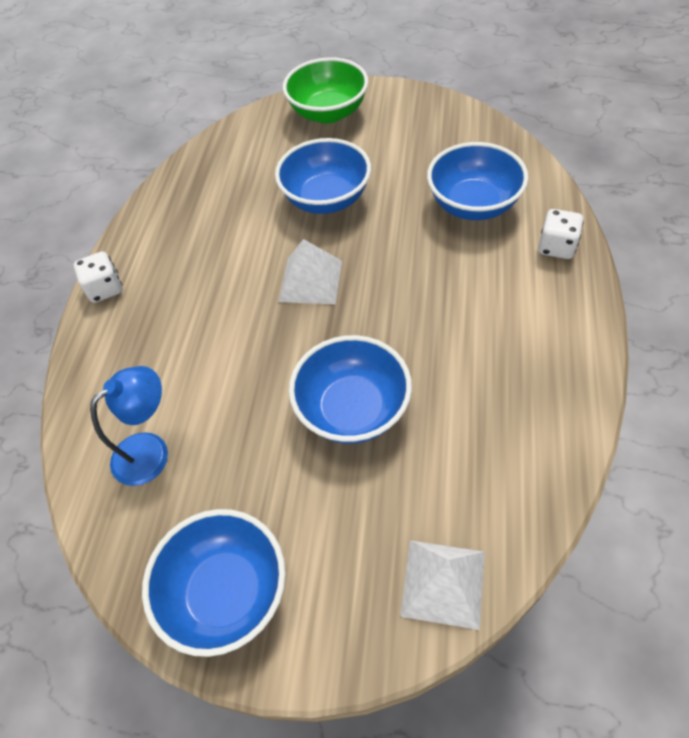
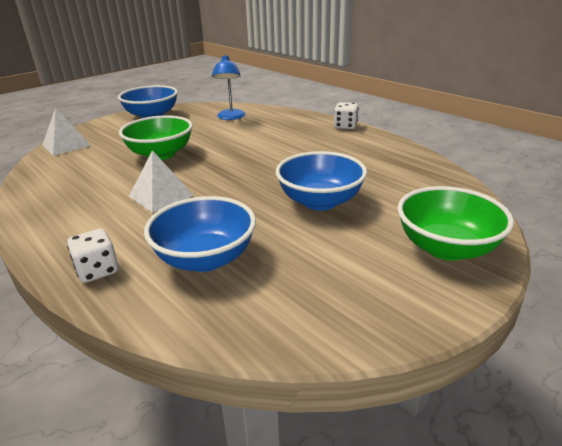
camera: 125 degrees right, 25 degrees down
(310, 280) = (255, 171): white pyramid -> white pyramid (161, 195)
(352, 409) = (161, 154): blue bowl -> green bowl

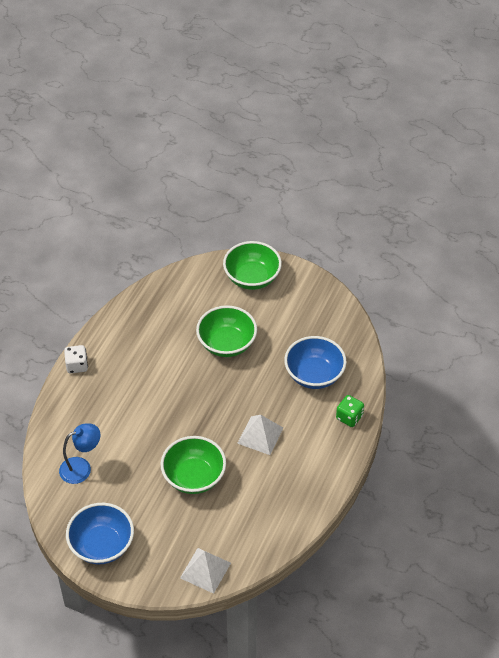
camera: 115 degrees left, 20 degrees up
(98, 270) = (349, 417): white dice -> green dice
(320, 201) = (227, 344): blue bowl -> green bowl

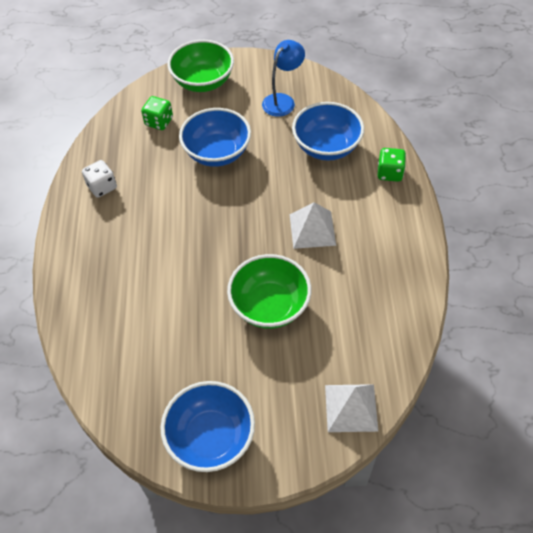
camera: 25 degrees left, 5 degrees up
(77, 365) = (62, 241): white dice -> white dice (102, 187)
(82, 468) = (132, 354): blue lamp -> blue lamp (282, 101)
(198, 299) = (159, 122): none -> green dice
(227, 344) = (217, 153): green bowl -> blue bowl

